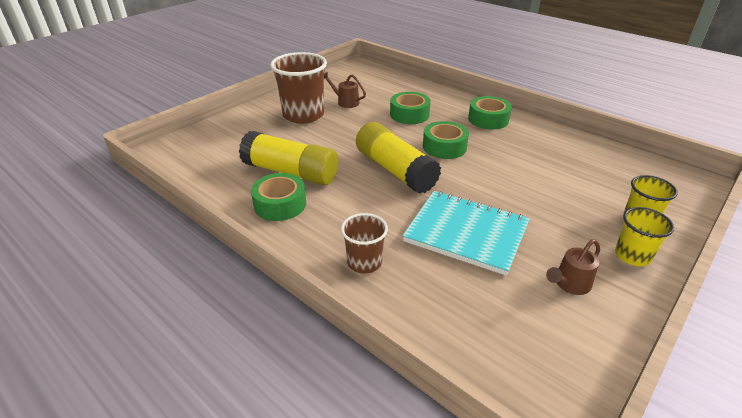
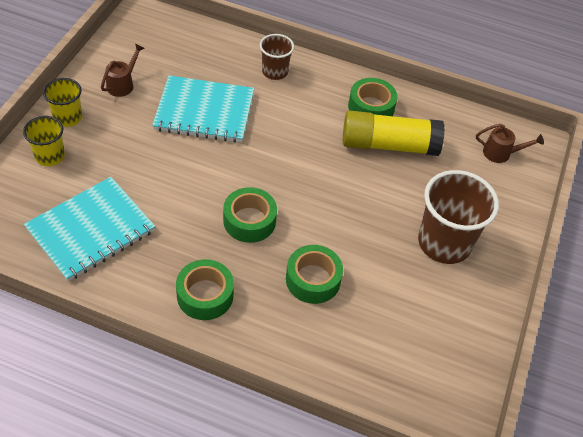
camera: 155 degrees right, 15 degrees up
(345, 102) = (412, 289): brown watering can -> brown watering can (501, 153)
(395, 170) = (290, 171): yellow glue stick -> none
(580, 162) = (91, 230): none -> turquoise notebook

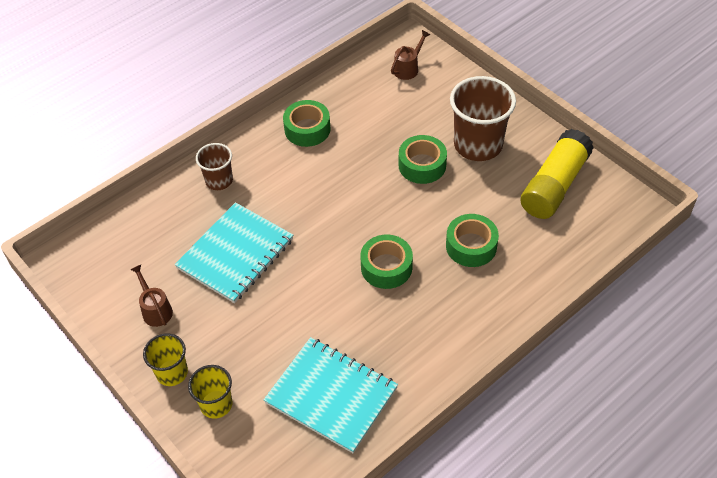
camera: 55 degrees left, 0 degrees up
(91, 230) = (331, 396): turquoise notebook -> turquoise notebook turned 45 degrees counterclockwise
(205, 295) = (450, 329): green tape -> green tape (422, 165)
(388, 145) = (357, 136): yellow glue stick -> yellow glue stick (554, 185)

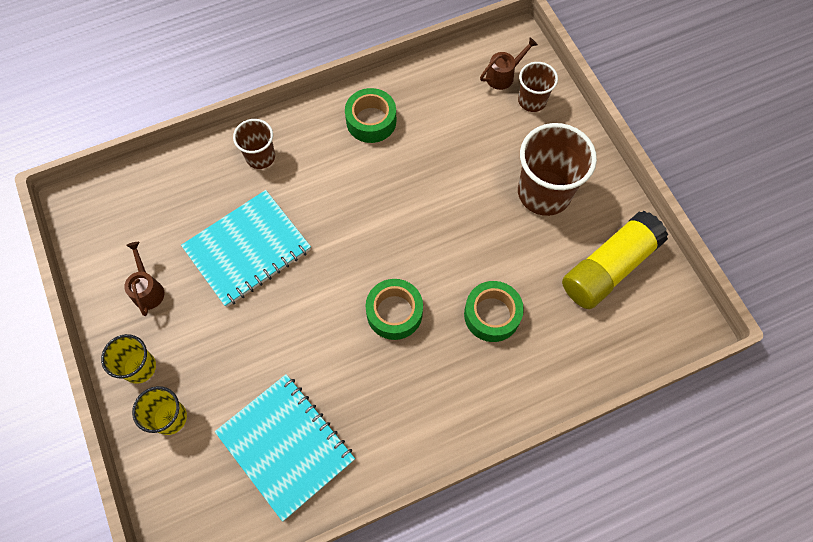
camera: 15 degrees right, 15 degrees up
(422, 165) = (475, 200): green tape -> none
(440, 81) = (532, 101): none -> brown cup

